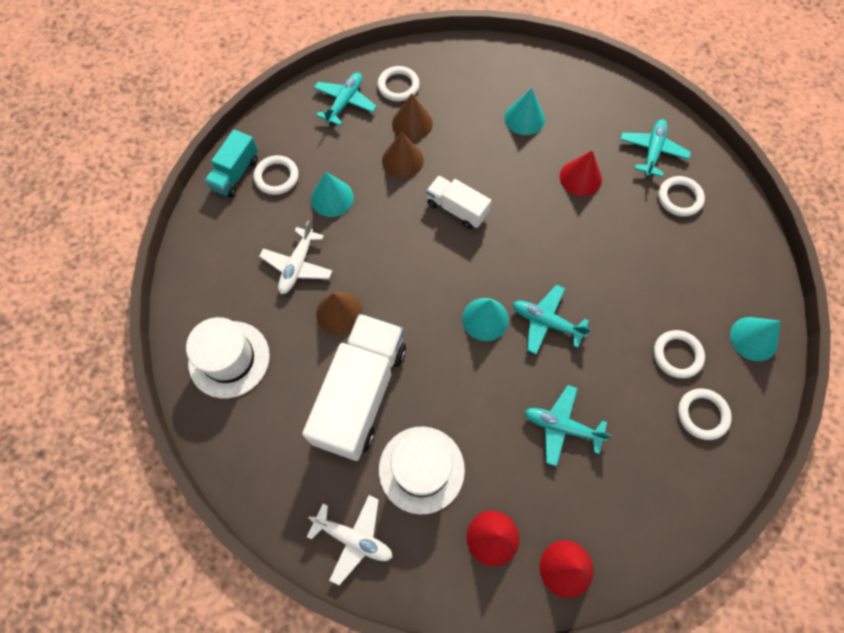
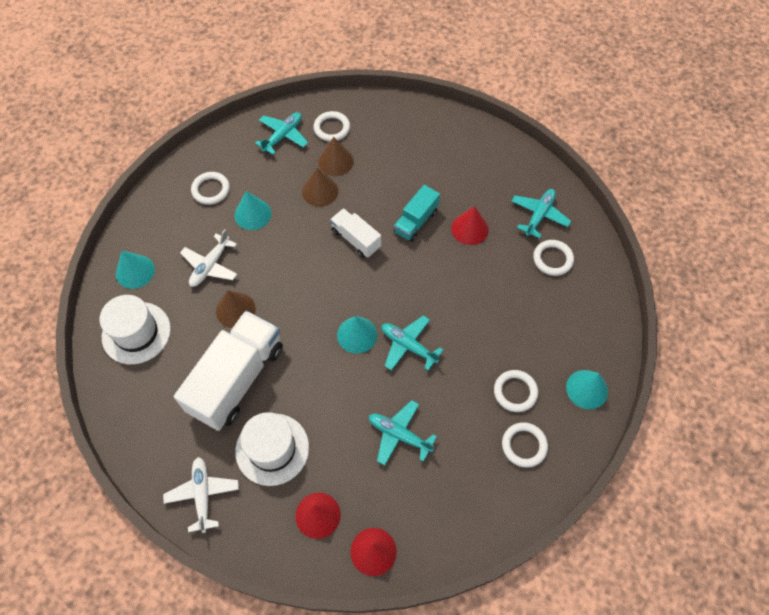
camera: 10 degrees right, 5 degrees down
(235, 174) = (177, 182): turquoise truck -> turquoise truck (416, 221)
(353, 538) = (202, 494): white plane -> white plane turned 135 degrees counterclockwise
(524, 118) = (434, 171): turquoise cone -> turquoise cone (135, 271)

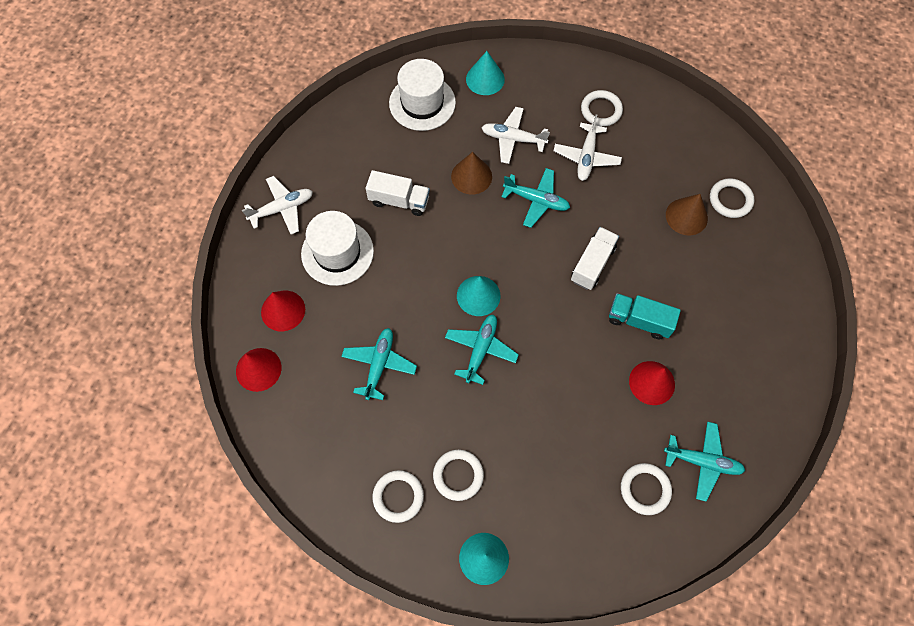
camera: 75 degrees right, 5 degrees up
(237, 379) = (399, 201): white truck -> white truck, size x0.52
(253, 214) = (586, 157): turquoise cone -> white plane
(283, 136) = (698, 154): turquoise plane -> turquoise plane (536, 200)
(320, 191) = (640, 212): brown cone -> none

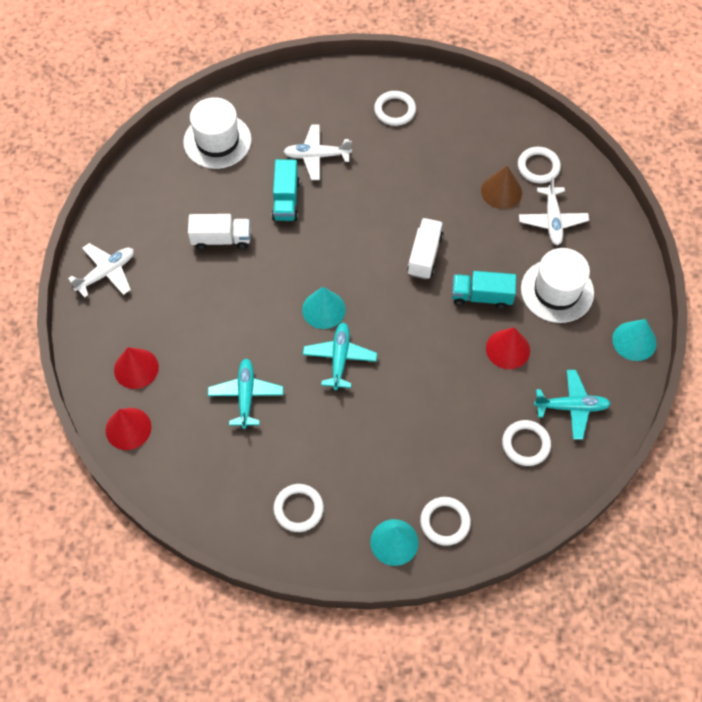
camera: 15 degrees left, 5 degrees down
(337, 252) = (174, 302): white hat -> white hat (557, 291)
(458, 475) = (350, 476): white ring -> white ring (445, 522)
(471, 176) = (286, 200): brown cone -> turquoise truck
(485, 79) = (273, 104): turquoise cone -> turquoise cone (634, 341)
(536, 200) = (355, 208): turquoise plane -> none
(586, 157) = (392, 157): white plane -> white plane (552, 220)

